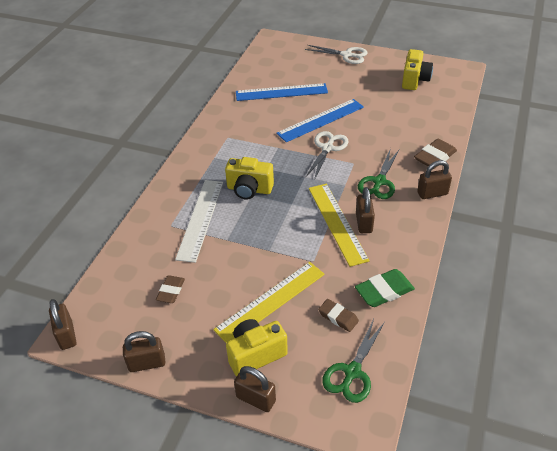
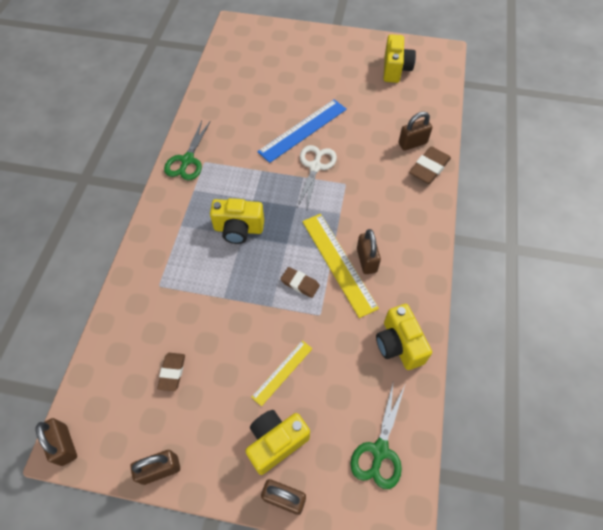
camera: 10 degrees left, 15 degrees up
(200, 219) = (190, 274): white ruler -> none
(270, 301) = (282, 372): yellow ruler -> yellow ruler, size x0.57
(281, 92) = (255, 96): blue ruler -> none
(338, 317) = (356, 383): brown eraser -> brown eraser (300, 284)
(346, 55) = (319, 41): white scissors -> none
(379, 182) = (375, 205): green scissors -> green scissors (187, 160)
(384, 291) = (399, 345): green eraser -> yellow camera
(432, 193) = (432, 215): brown padlock -> brown padlock (412, 143)

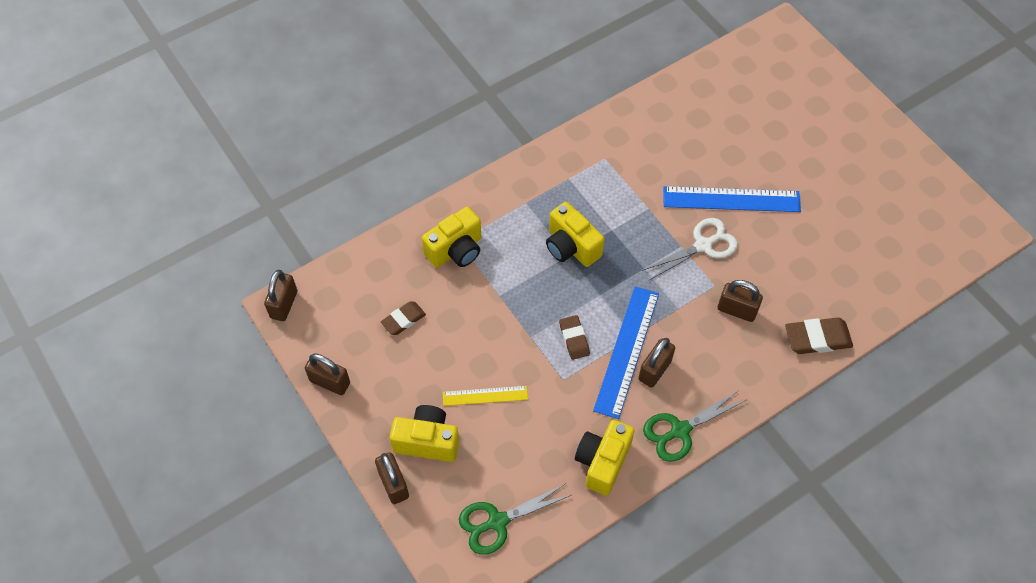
camera: 45 degrees right, 0 degrees up
(187, 160) = (590, 145): green scissors -> green scissors (680, 430)
(338, 263) = (626, 351): yellow ruler -> blue ruler
(395, 69) = (906, 209): yellow camera -> yellow camera (456, 250)
(412, 143) = (830, 301): brown padlock -> brown padlock (737, 310)

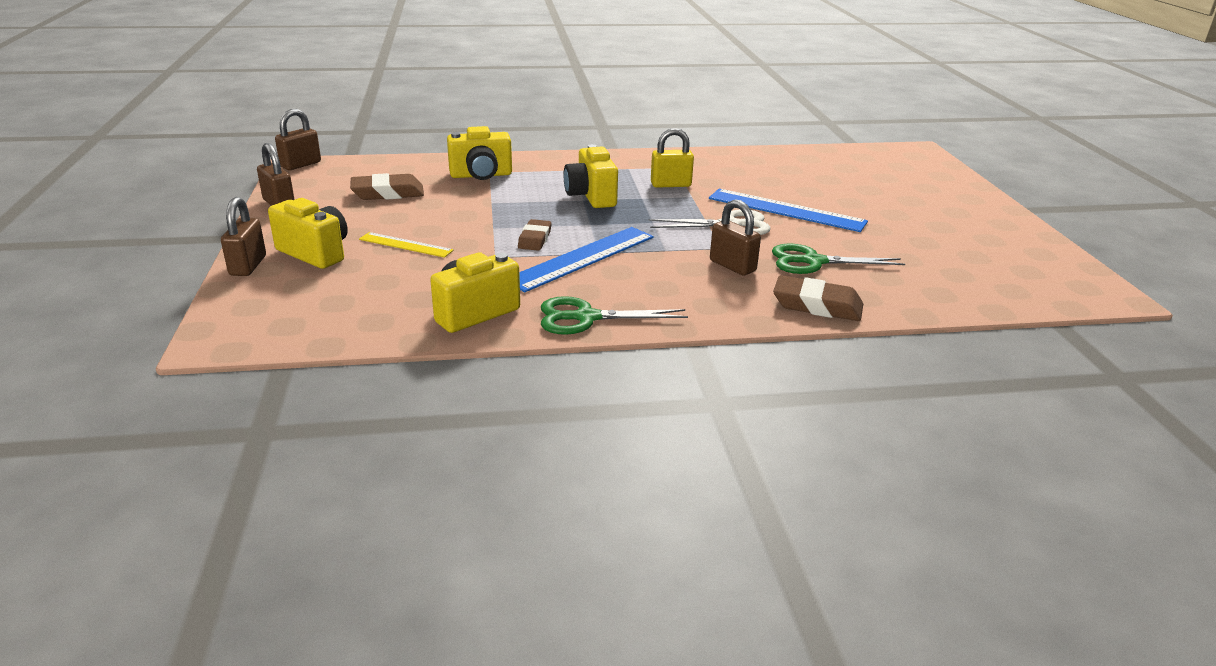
camera: 25 degrees right, 30 degrees down
(403, 320) = (388, 193): brown eraser -> brown eraser, size x1.52
(497, 522) = (312, 315): green scissors -> green scissors (813, 261)
(620, 194) = (670, 184): none -> yellow padlock
(654, 370) = (600, 276): brown padlock -> none

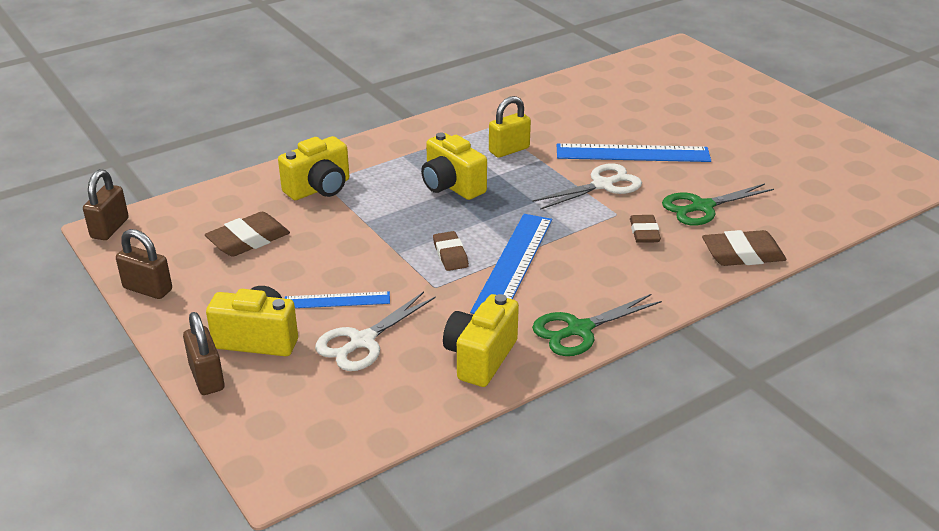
camera: 25 degrees left, 5 degrees up
(391, 275) = (362, 341): none -> white scissors
(405, 245) = (337, 300): yellow ruler -> blue ruler
(732, 266) = (644, 232): brown padlock -> brown eraser

